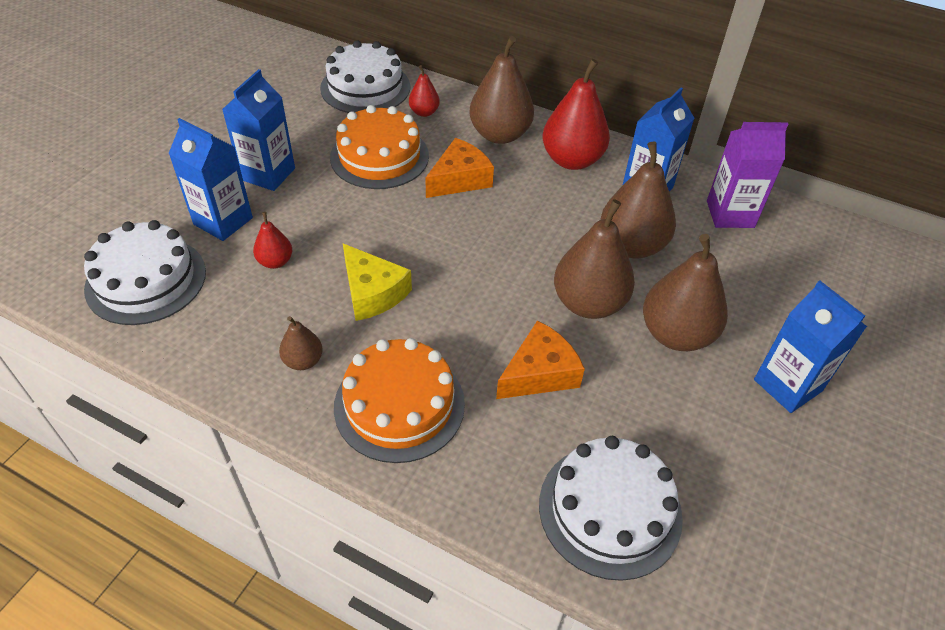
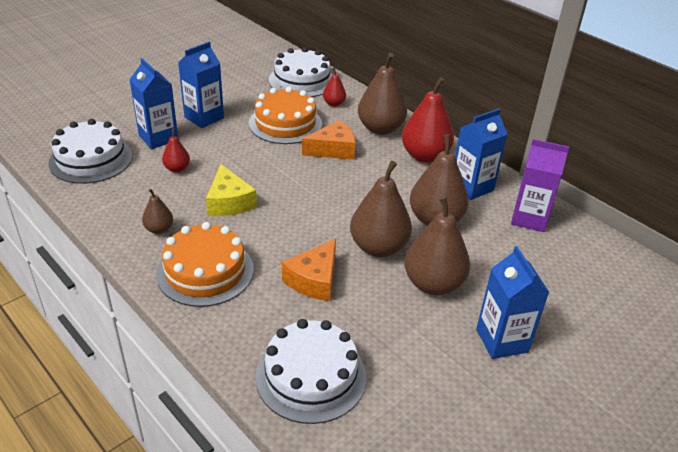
camera: 20 degrees right, 10 degrees down
(539, 373) = (314, 280): orange cheese -> orange cheese turned 135 degrees clockwise

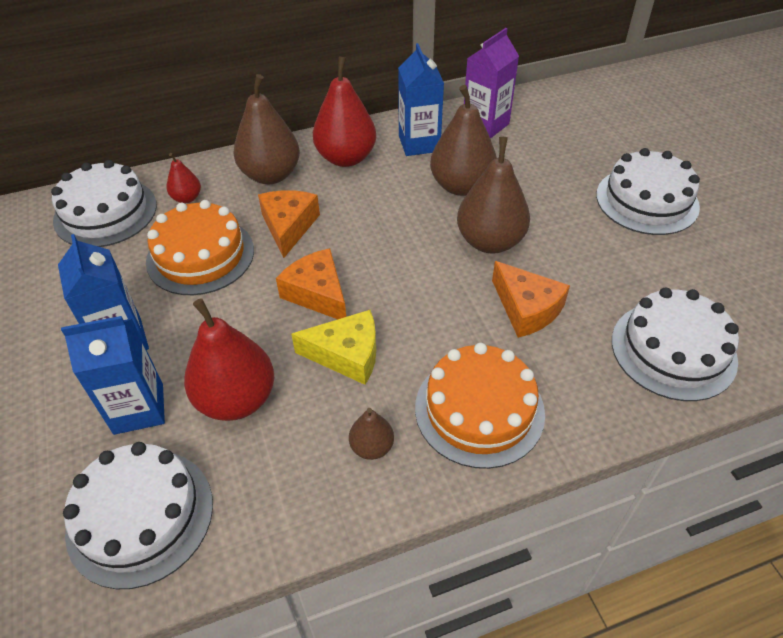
camera: 65 degrees left, 10 degrees up
(177, 169) = (237, 399): red pear -> red pear, size x2.00
(277, 177) = (317, 293): none -> orange cheese
(433, 284) = (560, 219): brown pear -> none
(502, 340) = (647, 200): blue carton -> white cake

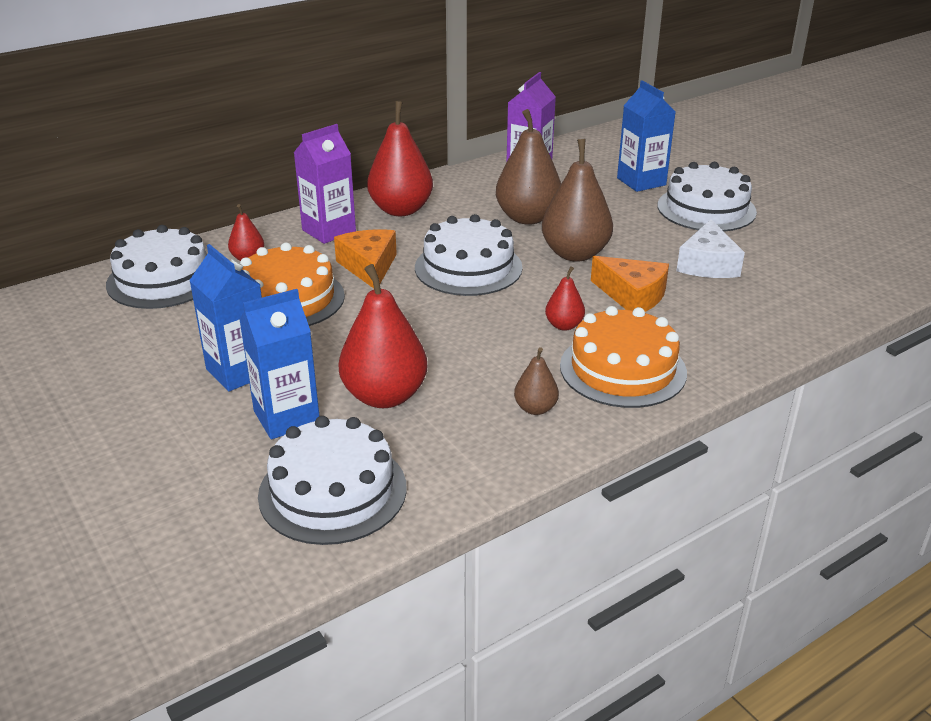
camera: 15 degrees left, 15 degrees down
(271, 175) = (329, 231): brown pear -> purple carton
(317, 293) = (425, 311): orange cheese -> none
(347, 355) = (478, 350): yellow cheese -> none
(419, 143) = (470, 191): blue carton -> blue carton (641, 181)
(442, 337) = (564, 325): none -> red pear
(620, 278) = (707, 264): none -> white cheese
(673, 350) = (775, 305): white cake -> white cake (468, 267)

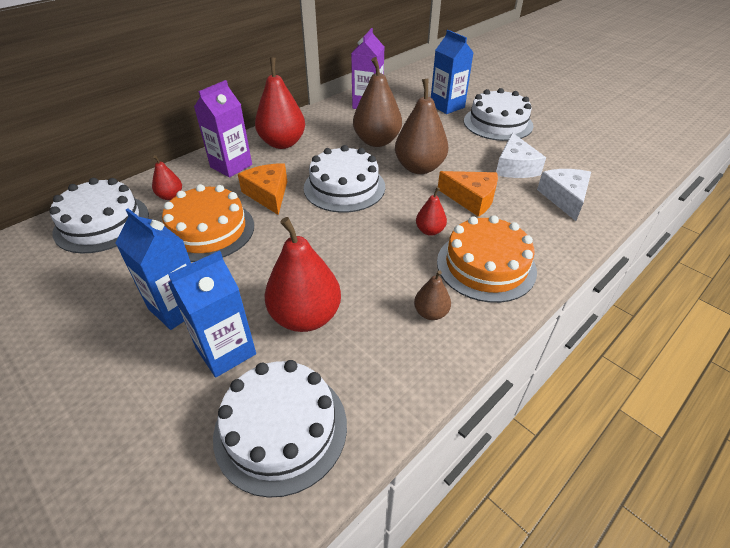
camera: 10 degrees left, 10 degrees up
(761, 306) = (564, 198): none -> white cheese

